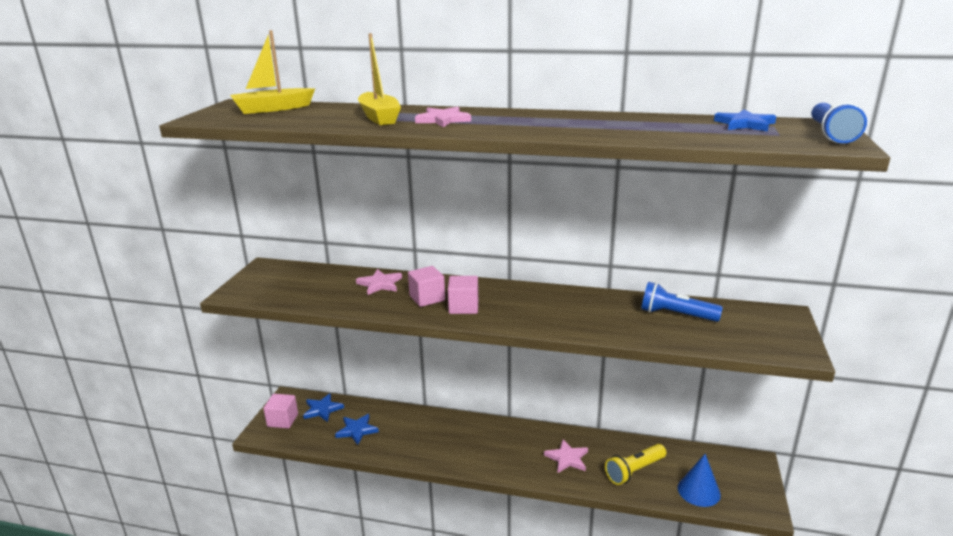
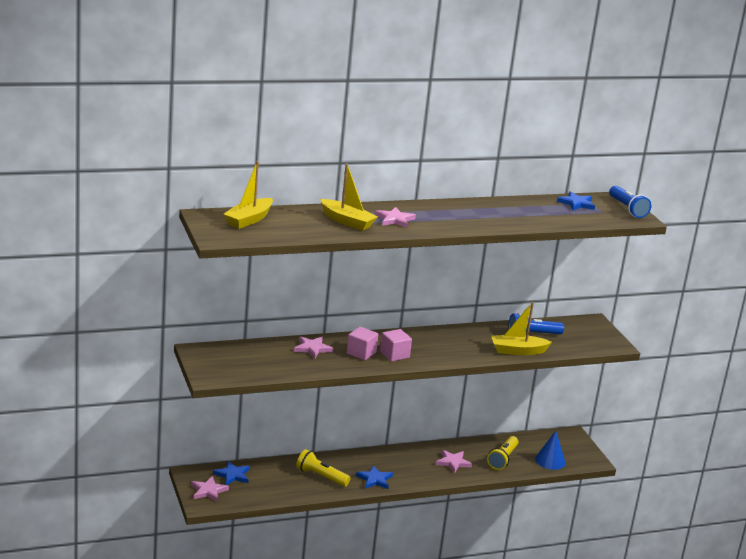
camera: 35 degrees left, 0 degrees up
(282, 420) = (208, 491): pink cube -> pink star
(357, 430) = (279, 483): blue star -> blue star (374, 479)
(404, 435) = (321, 476): none -> yellow flashlight
(633, 332) = (517, 351): none -> yellow boat

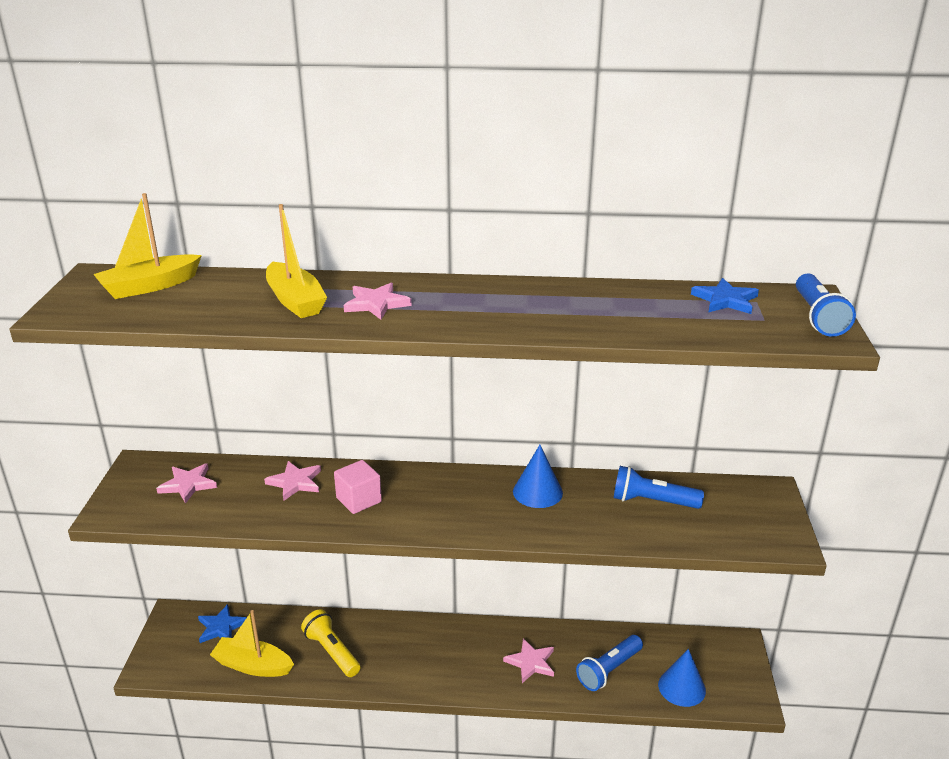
camera: 25 degrees right, 5 degrees up
(208, 491) = (172, 648): pink star -> pink star (188, 484)
(374, 479) = (401, 672): blue star -> none
(394, 355) = (406, 510): pink cube -> none
(464, 337) = (537, 492): none -> blue cone
(502, 459) = (609, 670): yellow flashlight -> blue flashlight
(517, 351) = (607, 531): yellow boat -> yellow boat (253, 665)

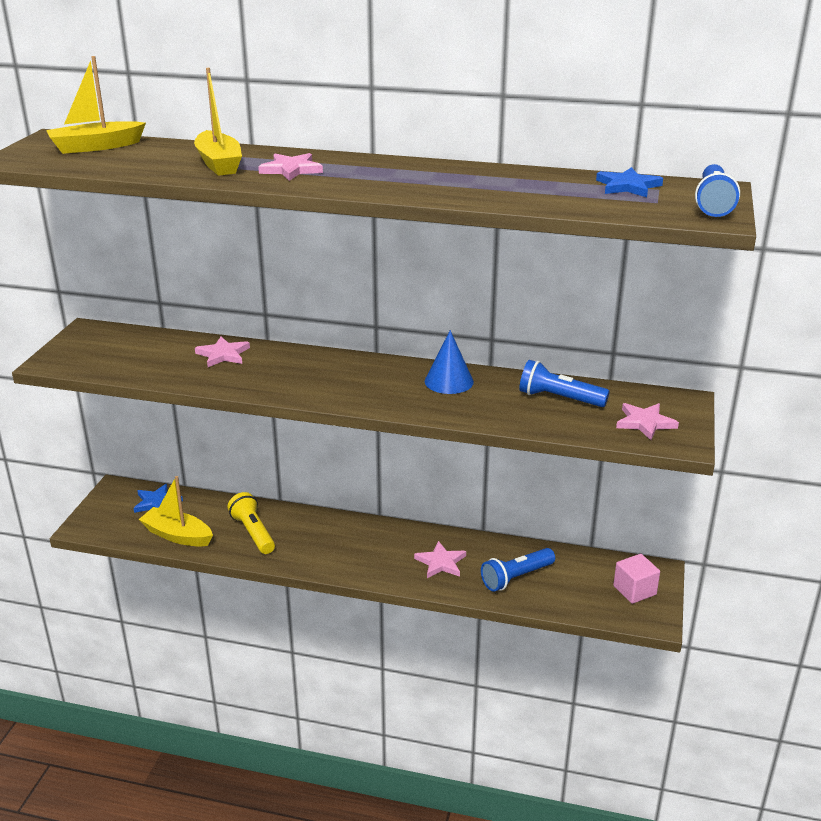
camera: 10 degrees right, 0 degrees up
(188, 484) = (126, 348): pink star -> pink star (645, 423)
(359, 500) = (277, 372): pink cube -> pink cube (634, 590)
(681, 687) = (585, 600): blue cone -> none

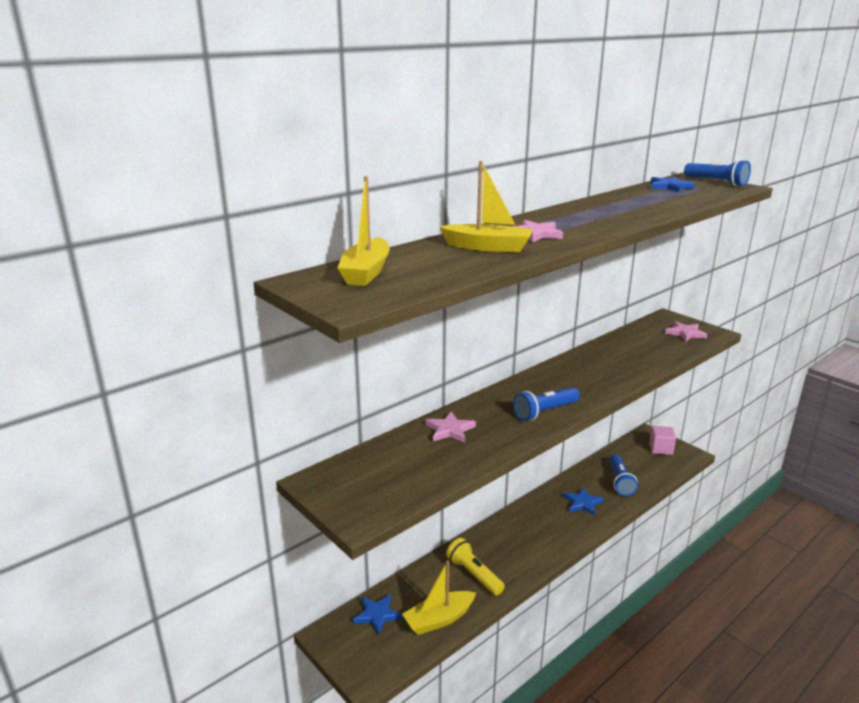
camera: 55 degrees left, 5 degrees down
(253, 533) = (474, 574): yellow flashlight -> yellow flashlight turned 45 degrees clockwise
(441, 562) = (582, 503): pink star -> blue star
(449, 381) = (583, 365): blue cone -> none
(559, 398) = (637, 343): blue flashlight -> blue flashlight (545, 412)

